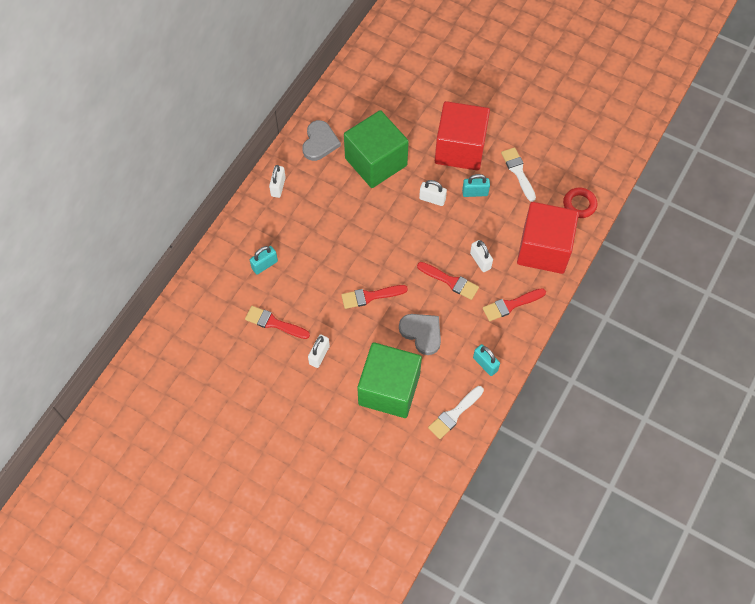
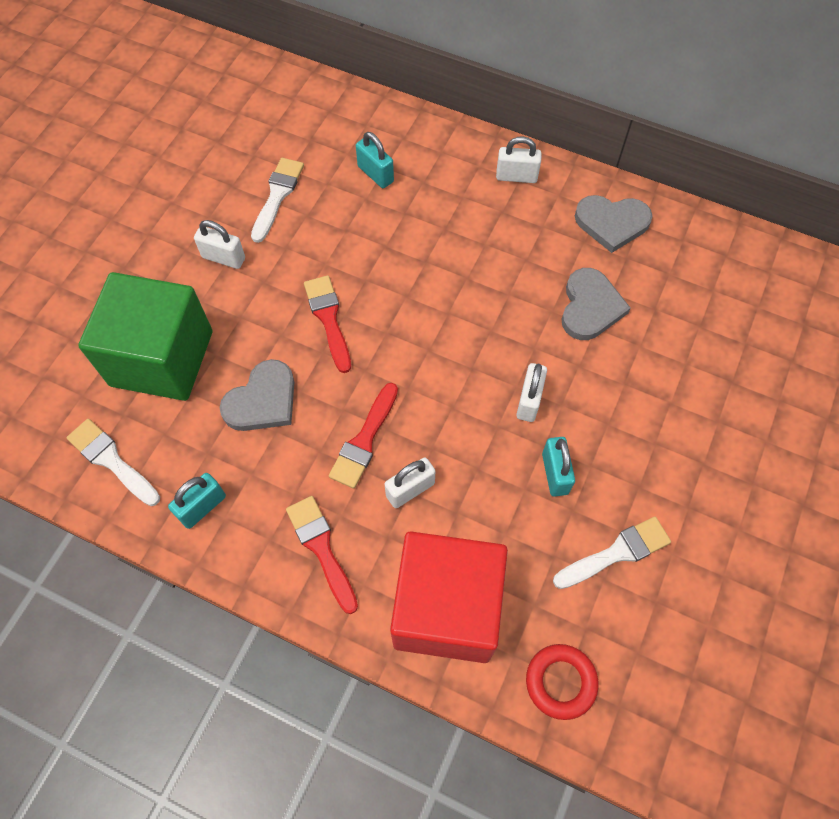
camera: 85 degrees right, 0 degrees up
(274, 323) = (277, 196): red brush -> white brush
(376, 162) = (590, 307): green cube -> grey heart
(460, 149) = (647, 442): red cube -> none

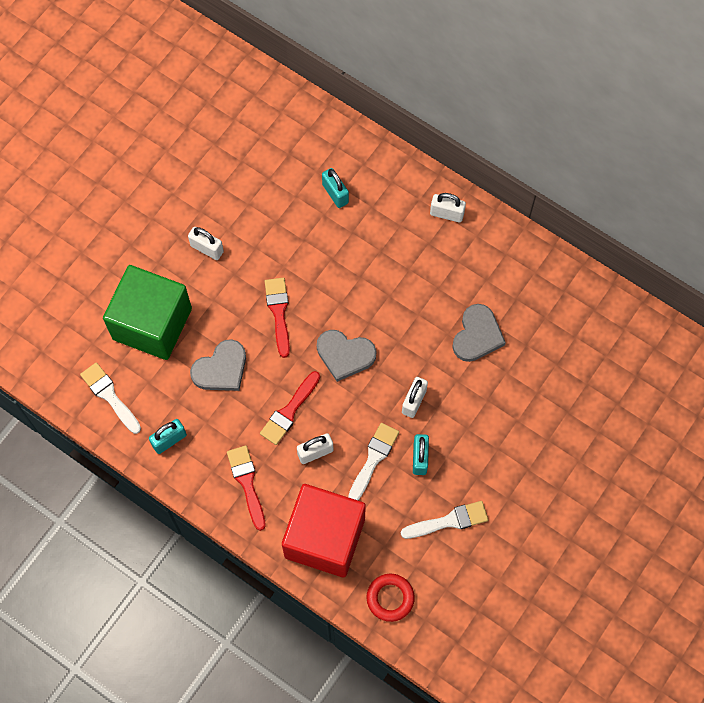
camera: 10 degrees right, 5 degrees up
(277, 196) = (255, 201): white brush -> white brush (373, 459)
(612, 223) = (512, 267): grey heart -> grey heart (345, 355)

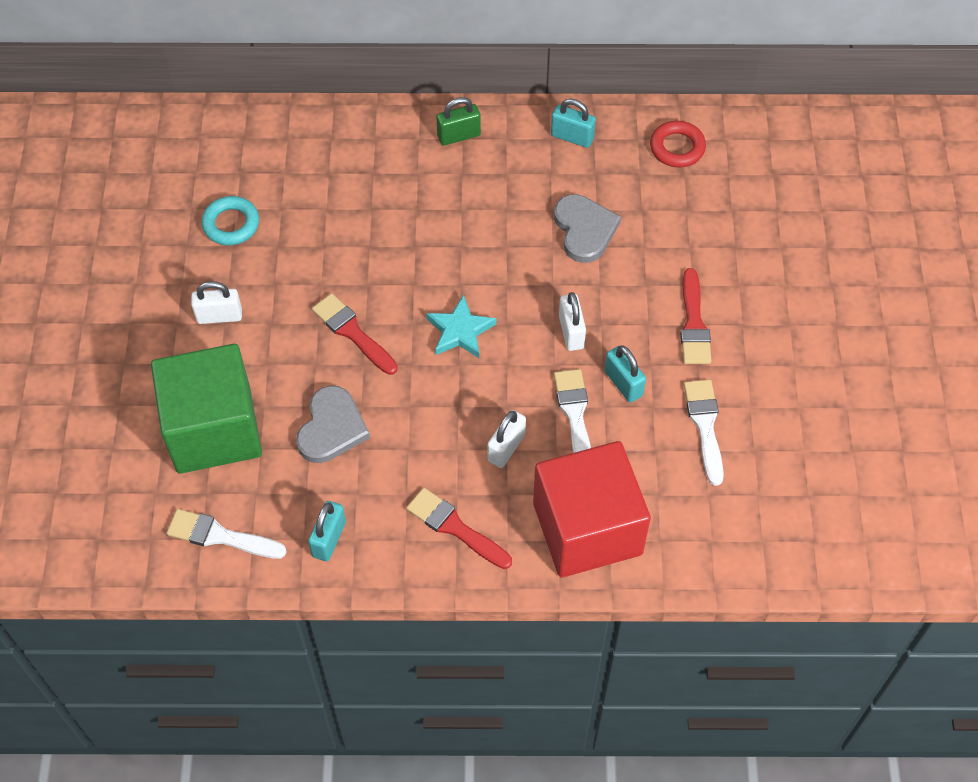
camera: 35 degrees left, 10 degrees down
(257, 188) = (231, 224): none -> turquoise ring
(289, 411) = (443, 424): red brush -> red brush (693, 323)
(335, 194) = (323, 182): turquoise padlock -> turquoise padlock (572, 137)
(345, 355) = (460, 331): grey heart -> turquoise star
(390, 598) = (708, 543): red ring -> red ring (677, 148)
(446, 214) = (459, 135): white padlock -> green padlock
(449, 521) = (705, 426): white brush -> white brush turned 45 degrees counterclockwise

